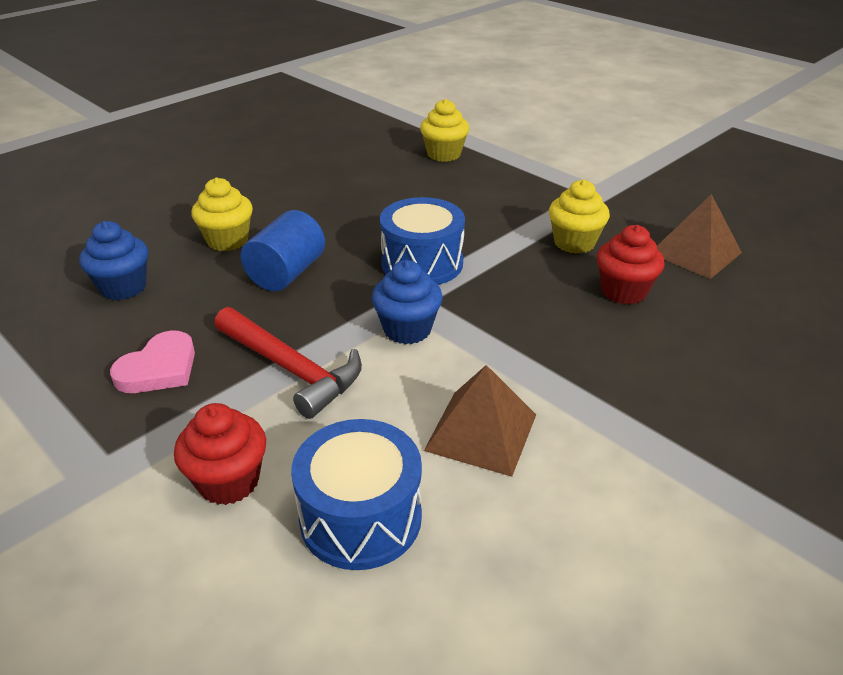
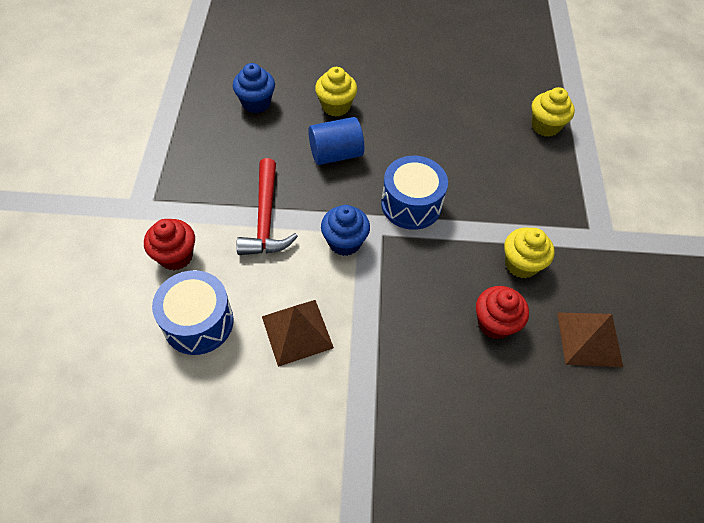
camera: 45 degrees right, 20 degrees up
(159, 368) = (217, 169): pink heart -> none

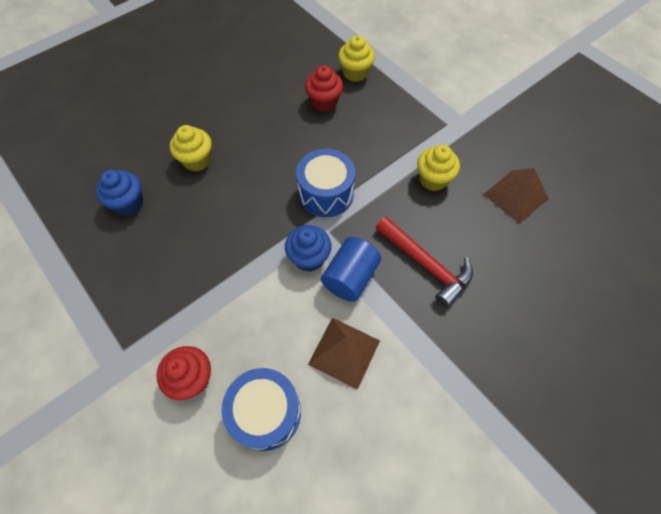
camera: 40 degrees left, 5 degrees up
(265, 218) = (233, 288): red hammer -> red hammer (426, 264)
(336, 154) = (235, 197): blue cylinder -> blue cylinder (350, 277)
(495, 323) = (457, 232): red cupcake -> red cupcake (324, 102)

